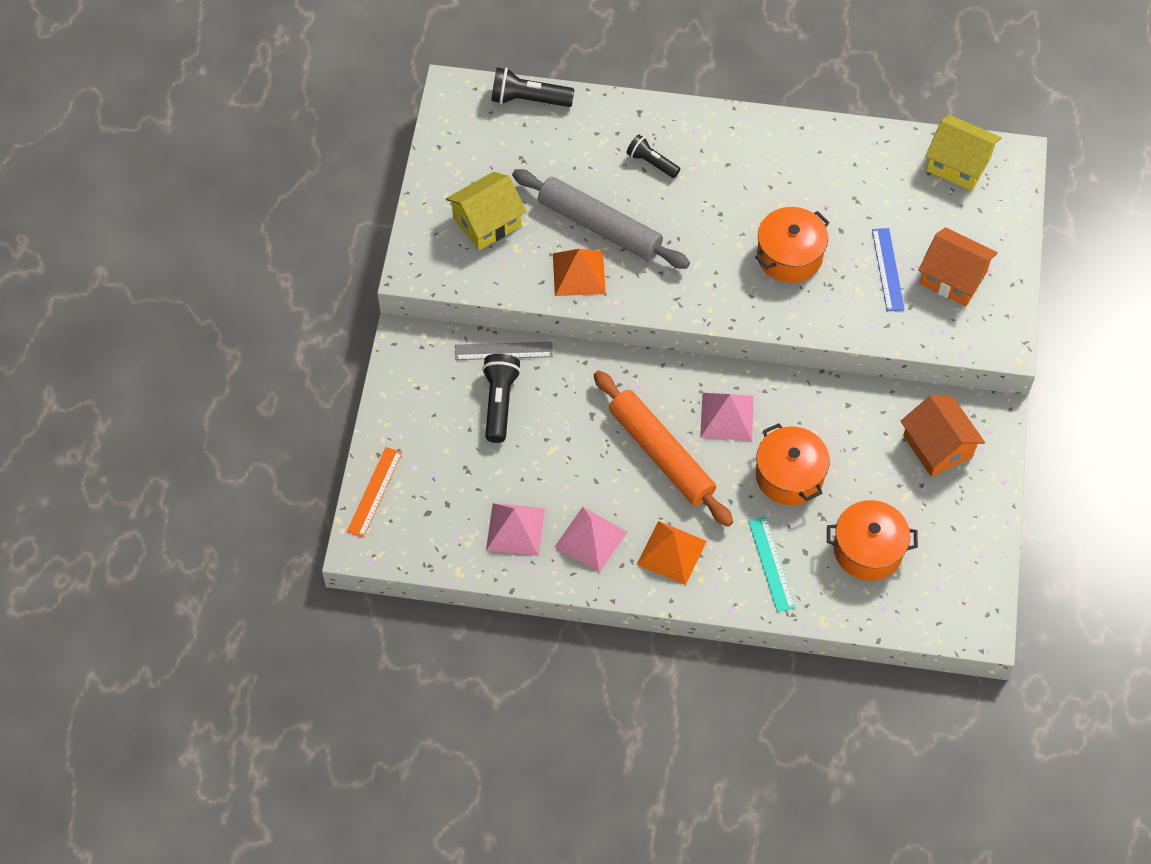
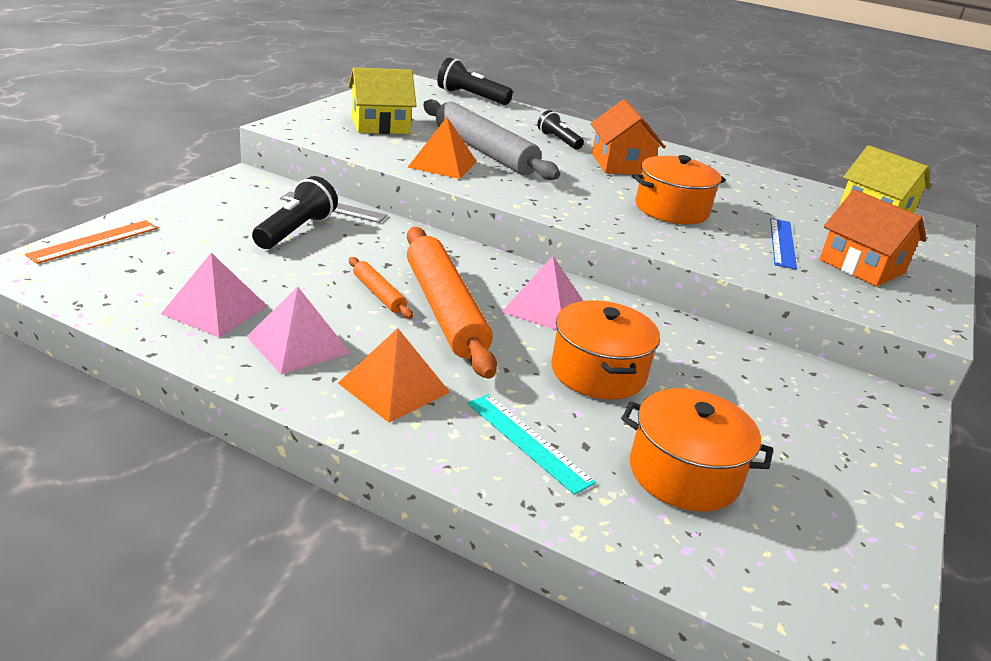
camera: 15 degrees right, 30 degrees down
(607, 457) = (379, 294): none -> orange rolling pin
(771, 564) = (528, 441): turquoise ruler -> turquoise ruler turned 45 degrees counterclockwise
(937, 446) = (816, 407): orange house -> orange house (621, 164)

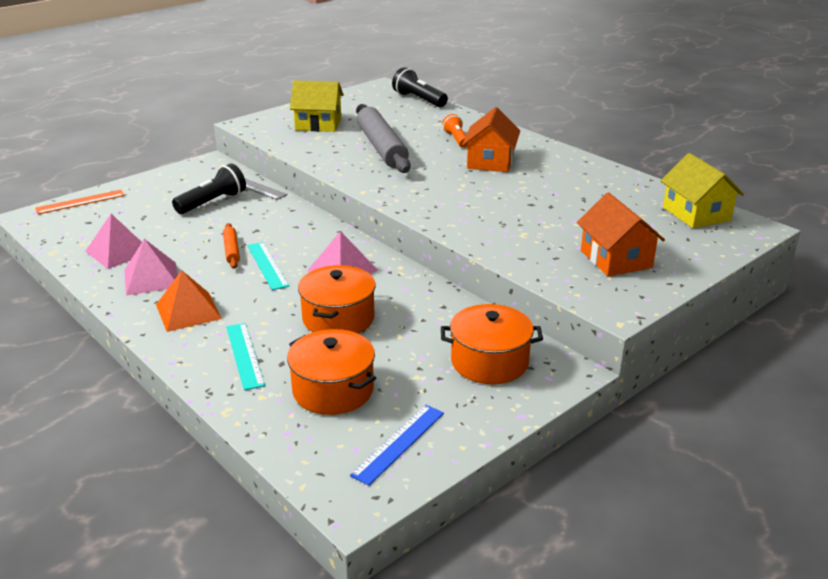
camera: 25 degrees right, 0 degrees up
(442, 164) = (337, 157): orange pyramid -> none
(444, 310) = (267, 265): orange rolling pin -> turquoise ruler
(558, 140) = (456, 139): black flashlight -> orange flashlight
(671, 209) = (492, 201): orange pot -> orange pot (489, 362)
(782, 243) = (563, 234): blue ruler -> blue ruler (399, 443)

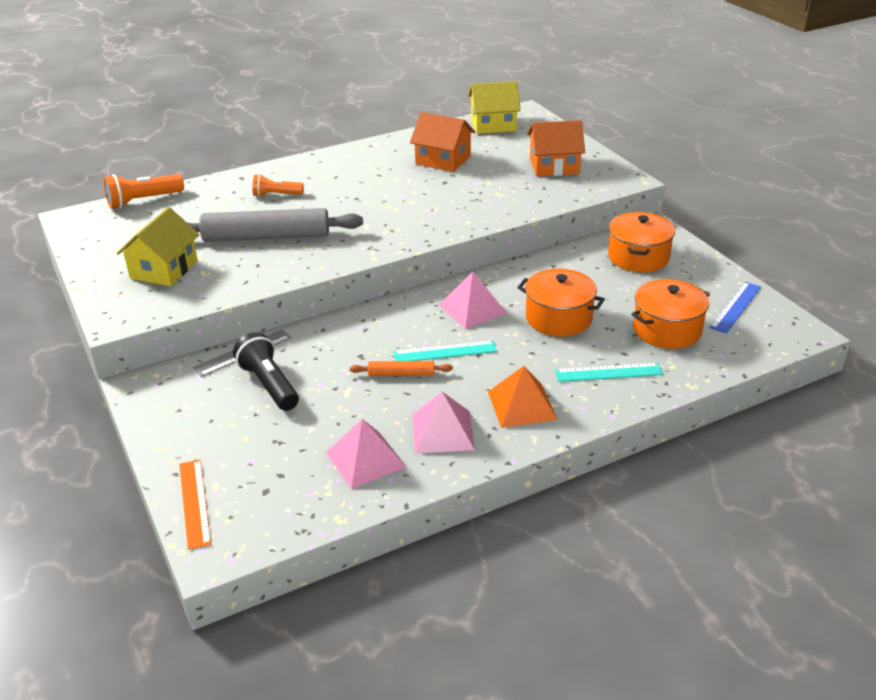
camera: 75 degrees left, 5 degrees up
(399, 443) = (736, 307): blue ruler -> blue ruler turned 75 degrees clockwise
(419, 100) = (143, 201): black flashlight -> orange flashlight
(490, 161) = (343, 186): orange house -> orange house (443, 160)

